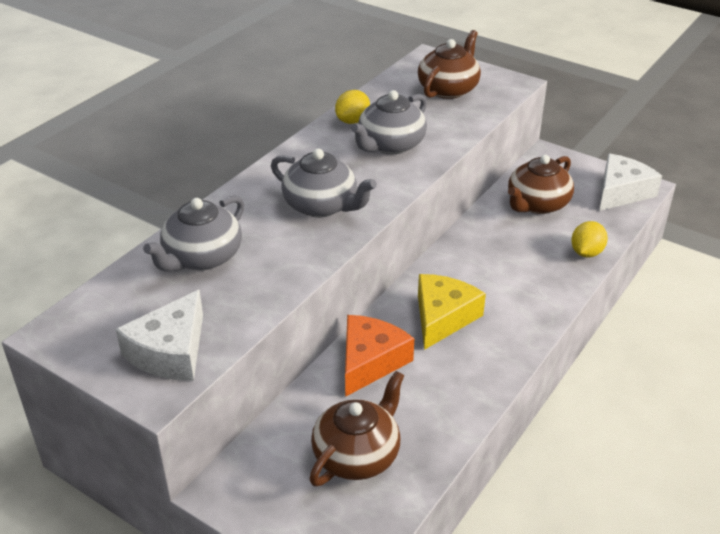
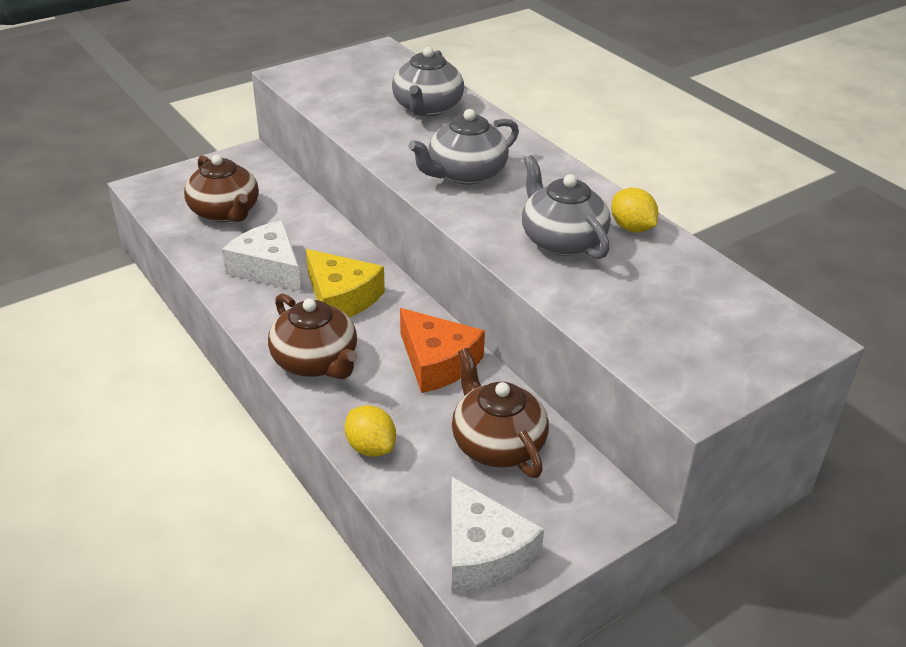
camera: 110 degrees right, 0 degrees up
(170, 351) = (323, 83): white cheese -> white cheese (268, 268)
(202, 257) = (427, 108): grey teapot -> grey teapot turned 135 degrees counterclockwise
(370, 361) = (317, 241): orange cheese -> orange cheese (437, 362)
(448, 89) = (693, 325): brown teapot -> brown teapot (316, 361)

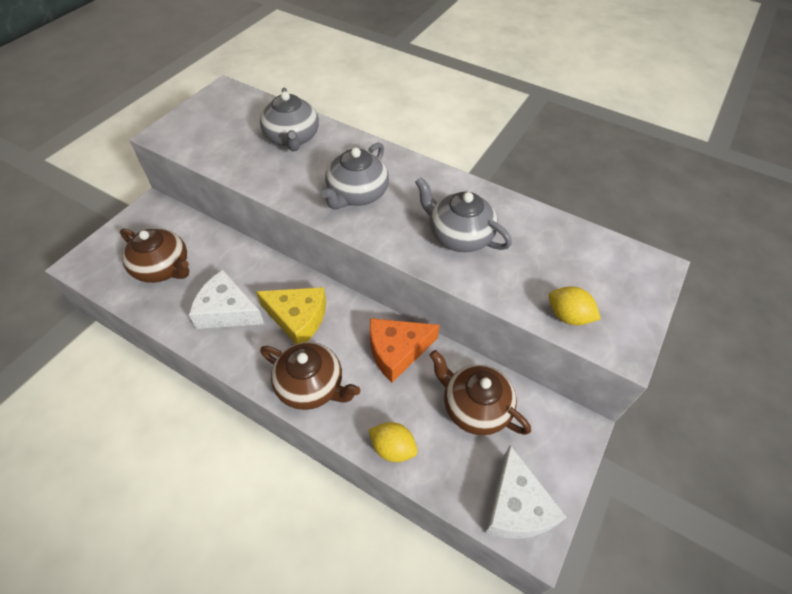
camera: 25 degrees left, 15 degrees up
(437, 362) = (397, 351): orange cheese -> orange cheese turned 135 degrees clockwise
(483, 552) = (516, 506): white cheese -> white cheese turned 45 degrees clockwise
(631, 228) = (497, 208): yellow lemon -> yellow lemon (568, 316)

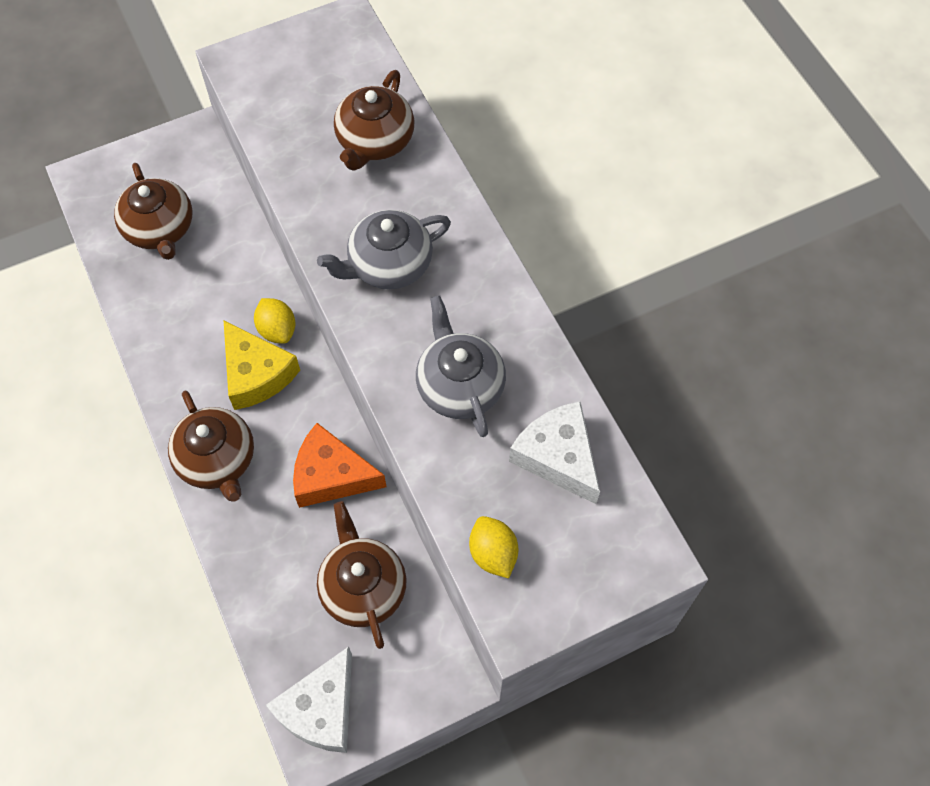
camera: 35 degrees right, 10 degrees up
(227, 311) = (191, 322): white cheese -> white cheese (558, 457)
(292, 138) = (374, 141): grey teapot -> brown teapot
(392, 448) = (248, 575): yellow lemon -> yellow lemon (277, 330)

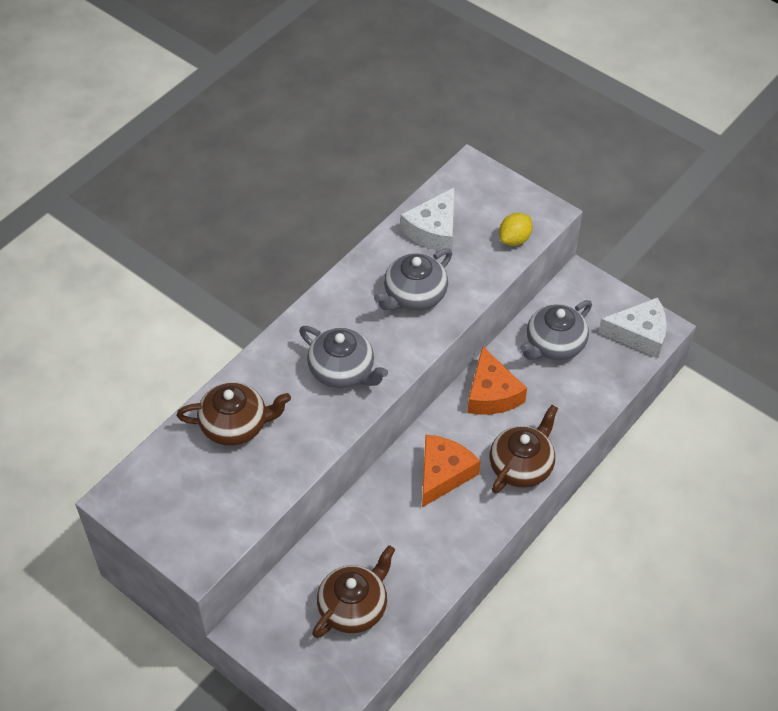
camera: 115 degrees left, 10 degrees down
(256, 374) = (443, 474): yellow cheese -> orange cheese
(277, 330) = (400, 477): yellow lemon -> none
(363, 587) = (554, 344): brown teapot -> grey teapot

